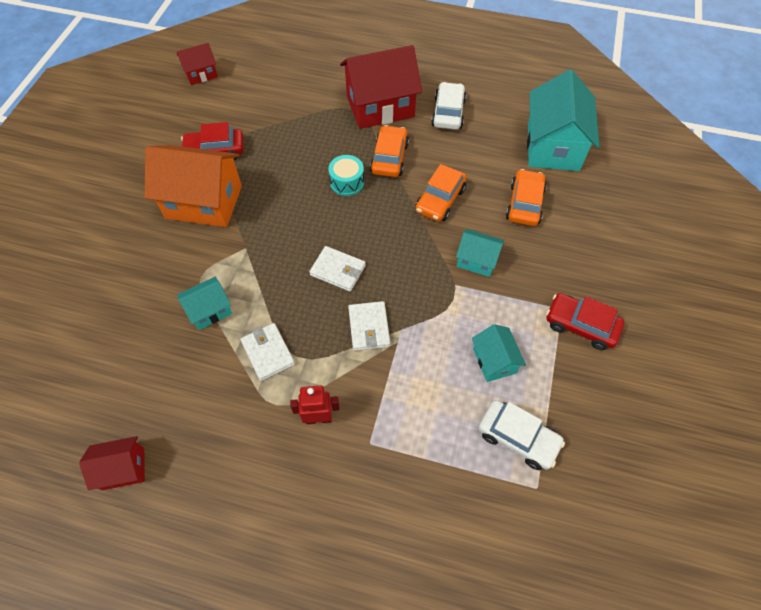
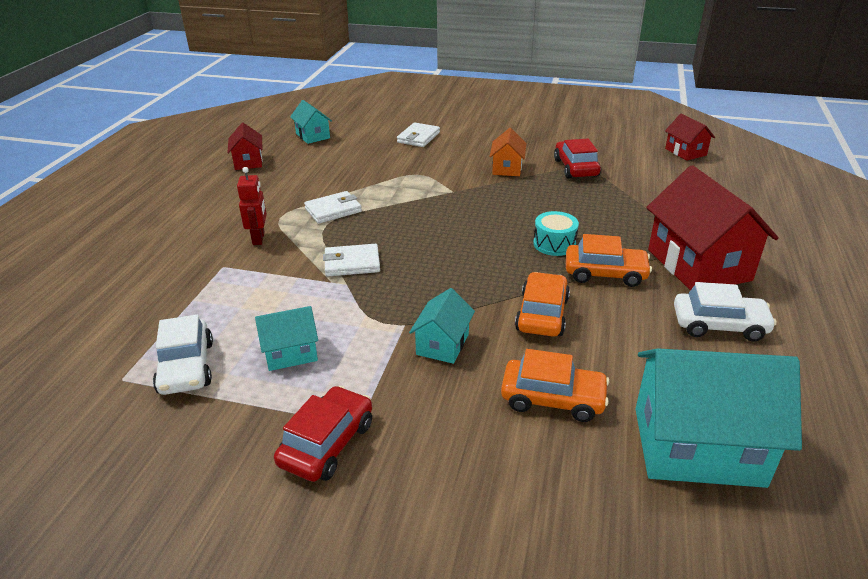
camera: 90 degrees right, 25 degrees down
(204, 202) = (507, 168): orange house -> orange house, size x0.51
(209, 310) = (382, 181): turquoise house -> turquoise house (313, 136)
(338, 270) = (426, 242): white wallet -> white wallet (418, 137)
(440, 200) = (542, 314): orange car -> orange car turned 75 degrees clockwise
(518, 438) = (186, 367): white car -> white car turned 45 degrees counterclockwise

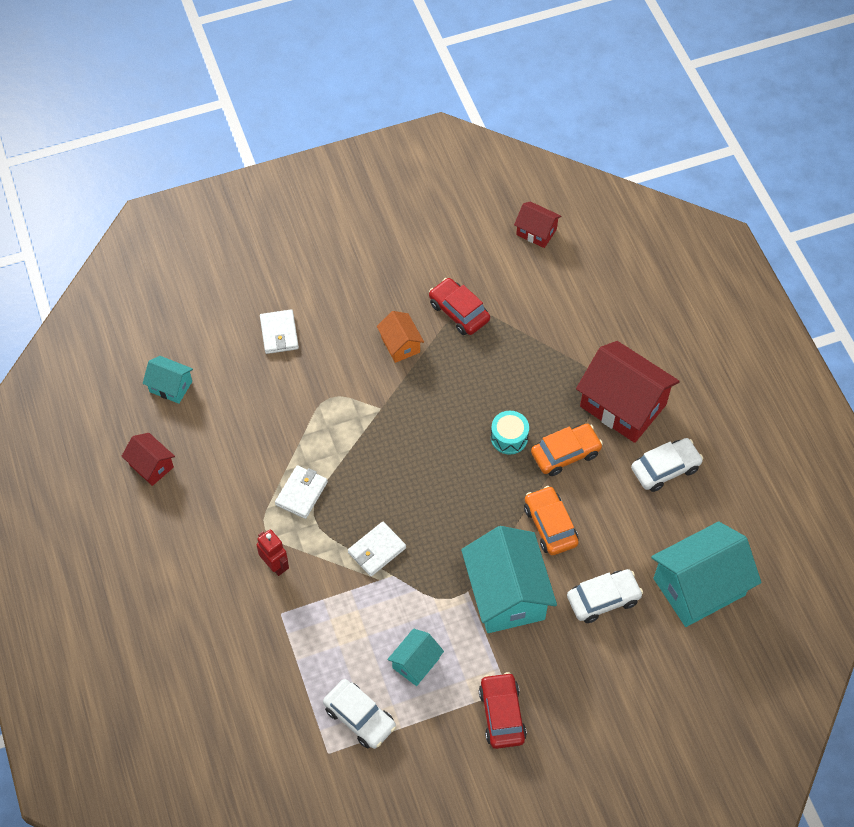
camera: 35 degrees left, 25 degrees up
(442, 344) = (506, 594): turquoise house -> turquoise house, size x1.97
(553, 399) = (603, 599): orange car -> white car

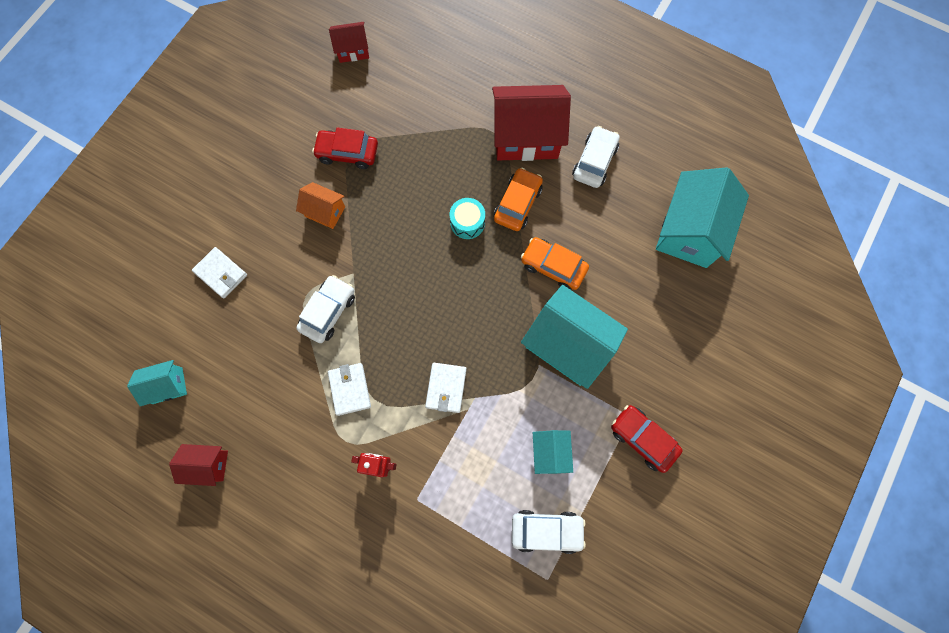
camera: 40 degrees left, 15 degrees up
(603, 599) = (636, 292): white car -> white car (328, 312)

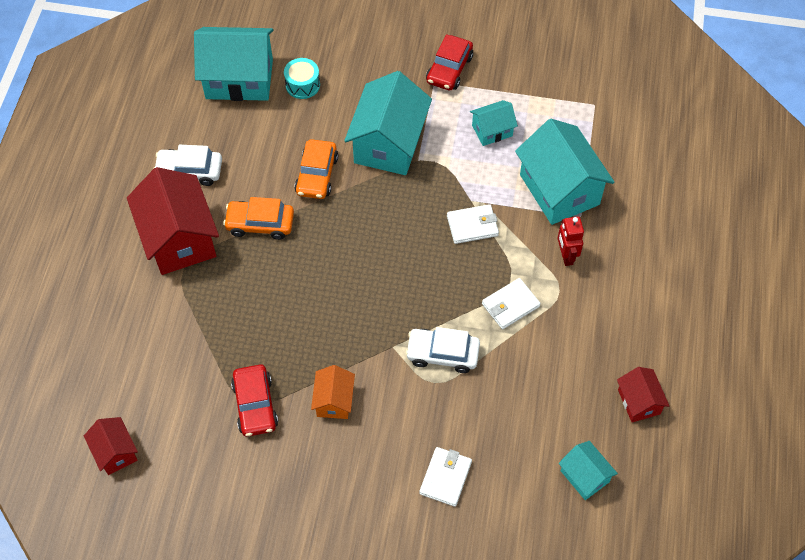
camera: 110 degrees left, 15 degrees down
(455, 491) = (559, 189): none -> turquoise house
(467, 223) = (297, 261): turquoise drum -> turquoise drum (302, 85)
(546, 530) = (557, 115): white car -> none

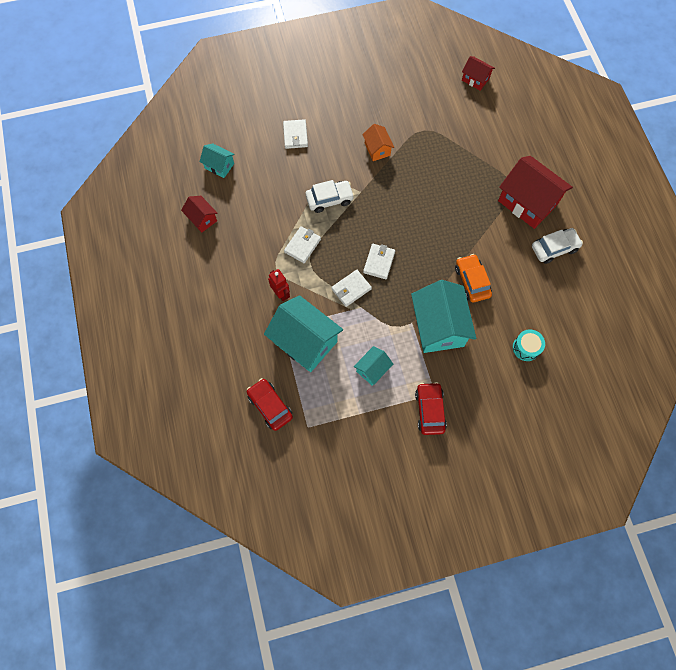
camera: 155 degrees right, 10 degrees up
(239, 79) = (573, 332): turquoise house -> none
(255, 405) = (419, 130): red car -> red car (270, 406)
(260, 224) = (485, 232): orange car -> none
(419, 243) = (379, 262): none -> white wallet

